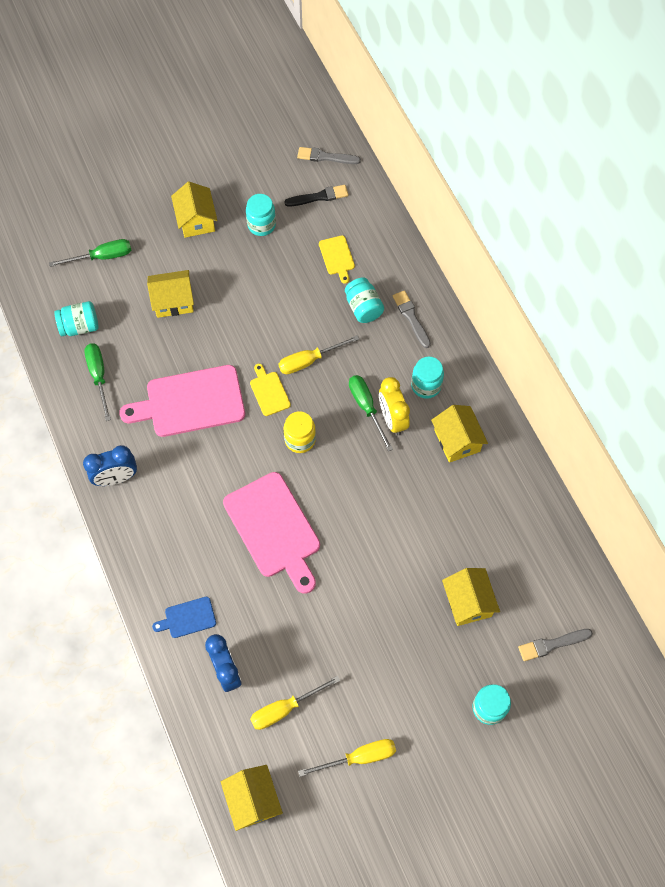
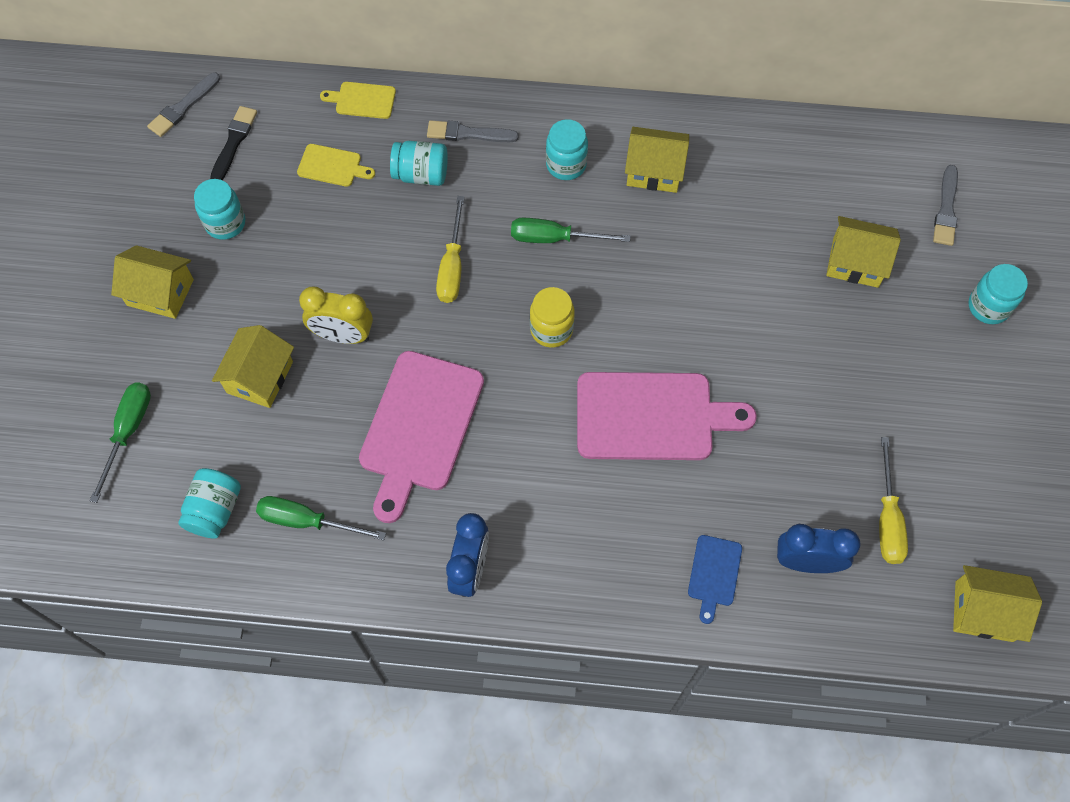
camera: 60 degrees left, 0 degrees up
(269, 392) = (465, 331): yellow cutting board -> yellow cutting board (362, 100)
(359, 757) = (985, 468): yellow screwdriver -> none
(392, 419) = (587, 220): yellow clock -> yellow clock (343, 335)

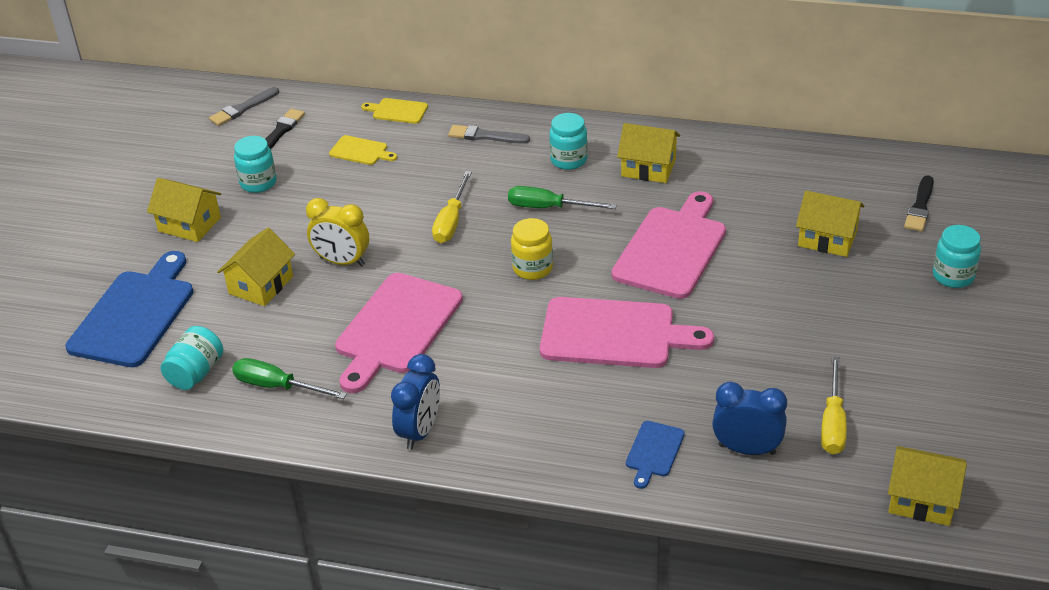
camera: 10 degrees right, 25 degrees down
(128, 432) = (135, 314): green screwdriver -> blue cutting board
(421, 174) = (437, 160): turquoise jar -> none
(695, 290) = (672, 249): none -> pink cutting board
(946, 209) = (920, 207): grey brush -> black brush

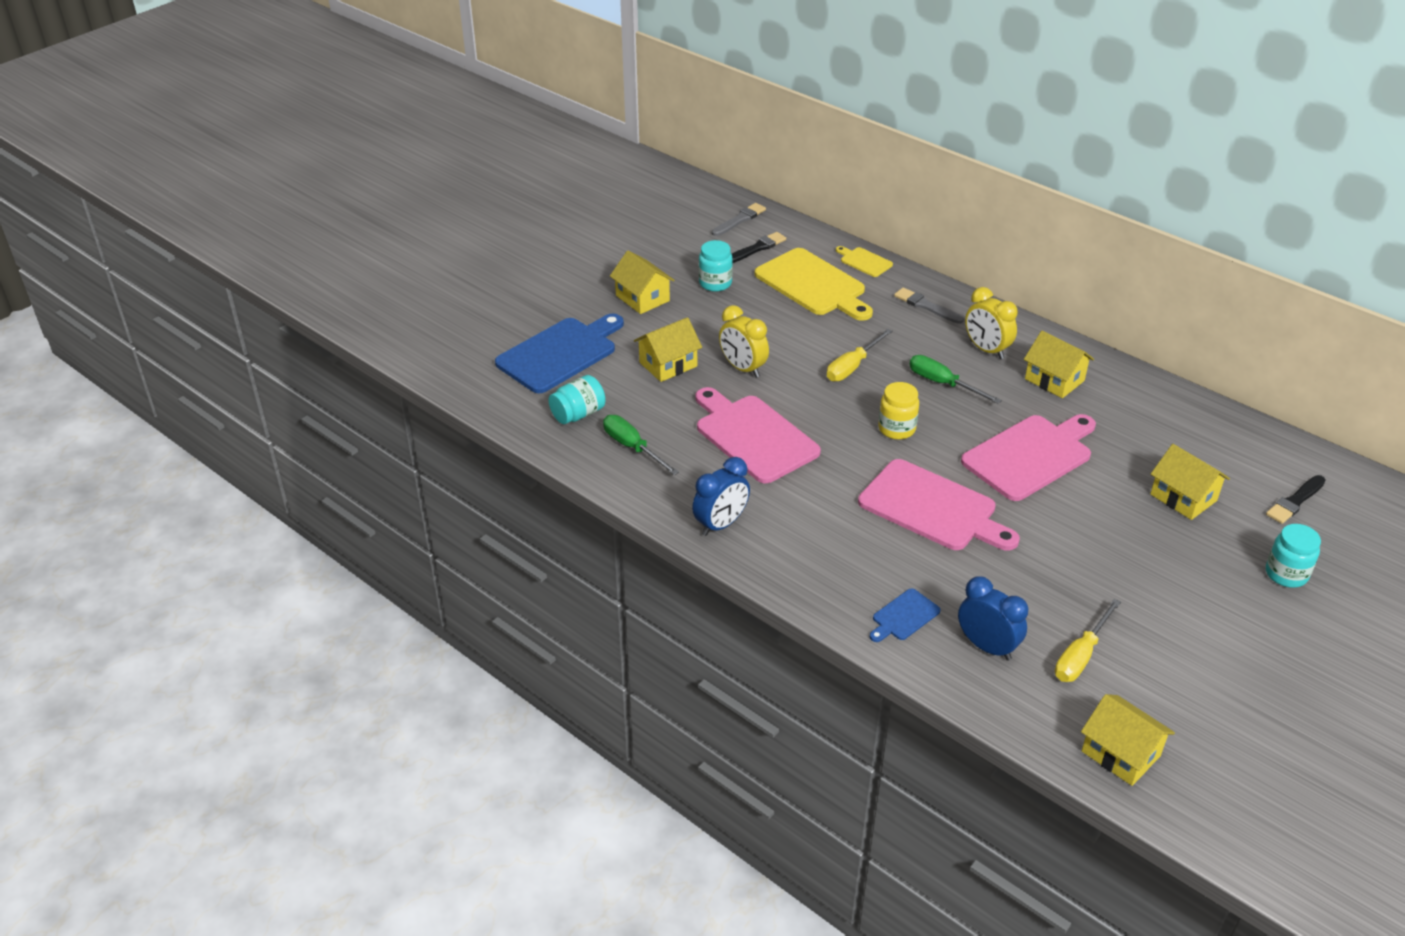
camera: 25 degrees right, 0 degrees up
(243, 108) = (739, 220): grey brush -> grey brush turned 150 degrees clockwise
(361, 151) = (813, 285): yellow cutting board -> yellow cutting board, size x2.13
(396, 328) = (753, 436): pink cutting board -> pink cutting board turned 90 degrees clockwise
(568, 160) = (986, 350): turquoise jar -> yellow clock

